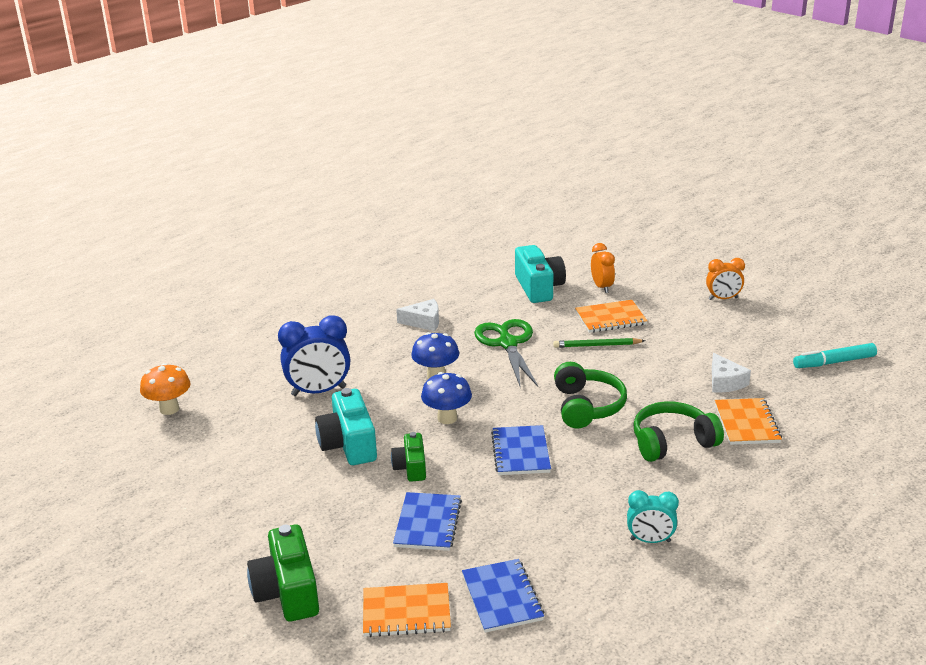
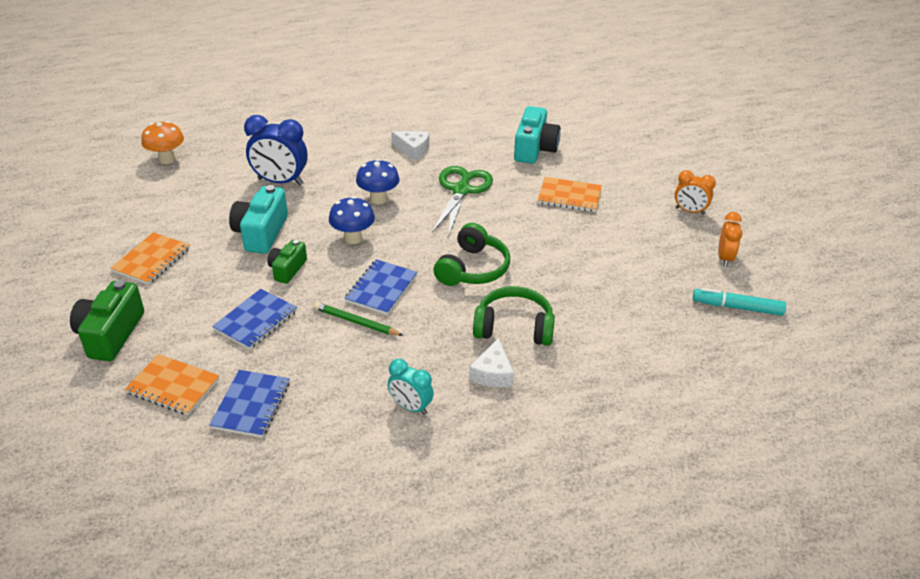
camera: 25 degrees right, 10 degrees up
(597, 345) = (534, 217): green pencil -> green pencil (356, 322)
(602, 287) = (589, 165): orange clock -> orange clock (724, 258)
(725, 382) = (614, 290): white cheese -> white cheese (493, 373)
(747, 423) = (596, 335): orange notebook -> orange notebook (151, 260)

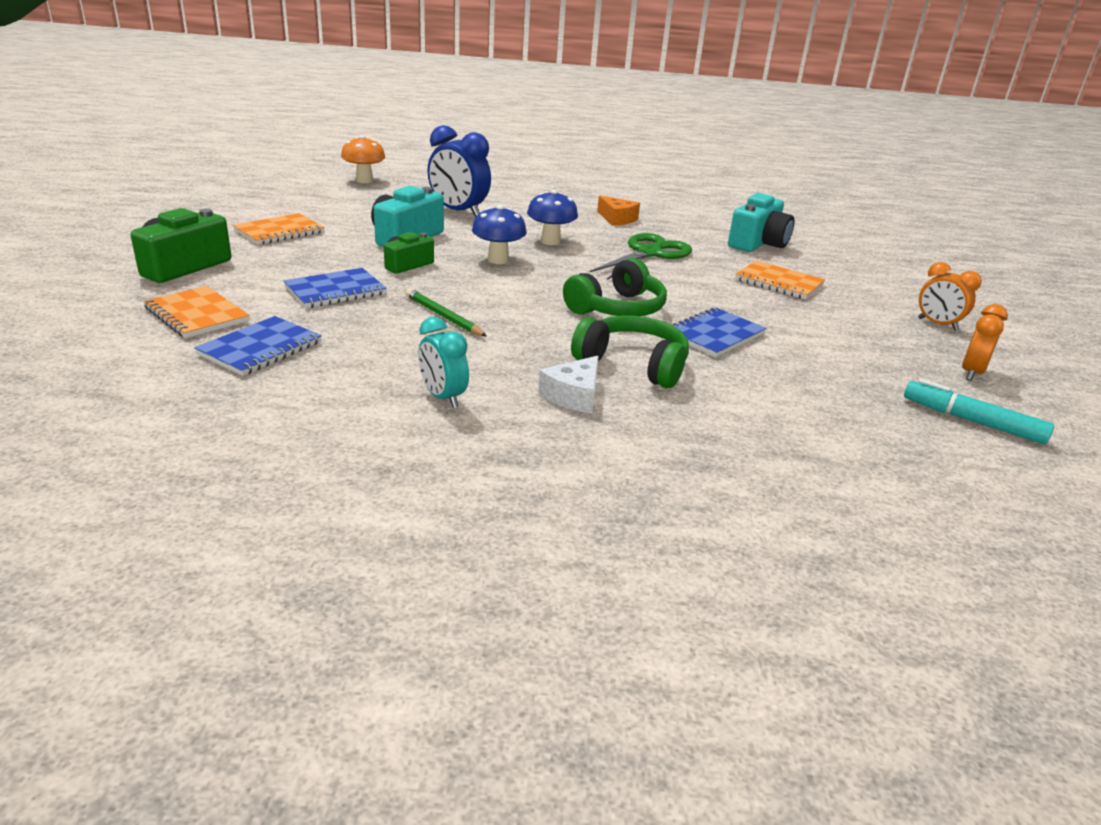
camera: 20 degrees right, 10 degrees down
(381, 288) = (496, 299): blue notebook -> blue notebook (714, 335)
(413, 149) = (617, 219): white cheese -> orange cheese

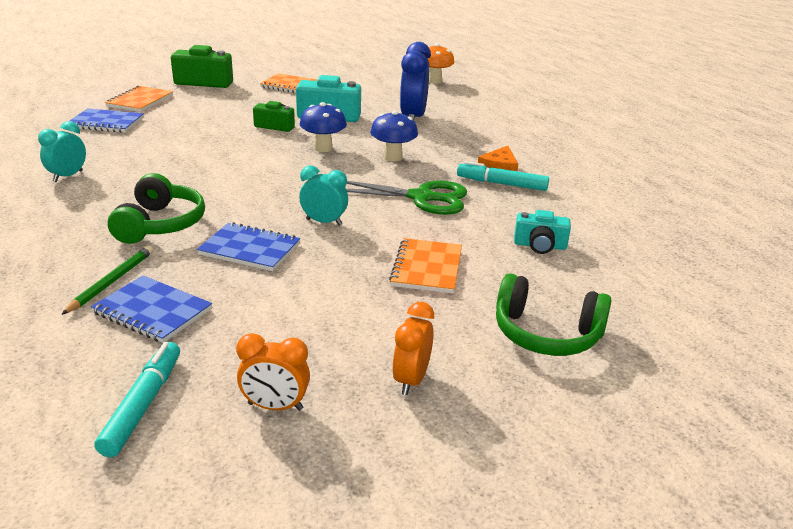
camera: 65 degrees right, 0 degrees up
(335, 291) = (207, 119): blue notebook -> blue notebook (152, 311)
(443, 316) = (194, 153): green pencil -> green pencil (112, 281)
(574, 396) = (92, 212): white cheese -> none
(617, 308) = (268, 203): green headphones -> green headphones (546, 334)
(642, 224) = (501, 184): none -> turquoise marker
(675, 296) = (324, 222): none -> turquoise clock
(758, 243) = (540, 245): turquoise camera -> turquoise camera, size x0.61

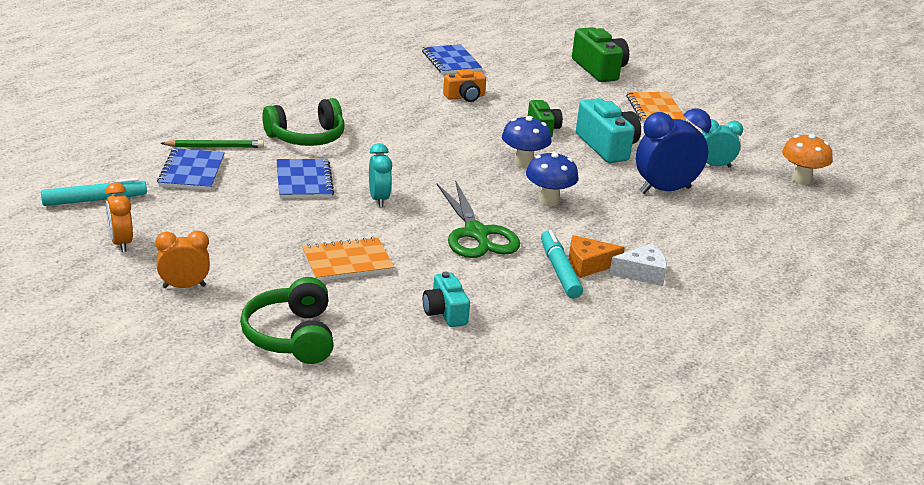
camera: 60 degrees right, 0 degrees up
(68, 176) = (342, 81): turquoise clock -> turquoise clock (714, 166)
(140, 101) = (514, 58): orange notebook -> none
(180, 136) = (465, 97): none -> orange camera
(522, 158) = (642, 273): none -> white cheese

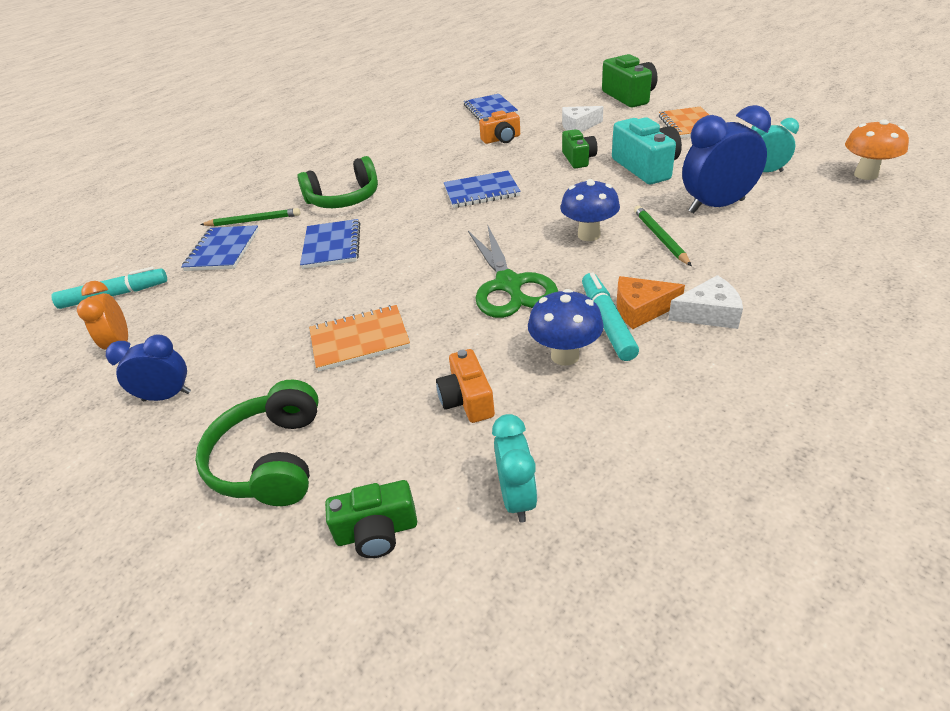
camera: 10 degrees right, 10 degrees up
(184, 286) = (167, 396): orange clock -> blue clock
(379, 199) = (406, 256): turquoise clock -> turquoise clock (517, 498)
(384, 383) = (377, 531): none -> green camera
(445, 312) = (467, 400): turquoise camera -> orange camera
(447, 148) = (481, 191): none -> blue notebook
(523, 163) = (560, 196): blue mushroom -> blue mushroom (565, 356)
(544, 95) = (578, 126): none -> white cheese
(611, 211) = (660, 237): none -> green pencil

